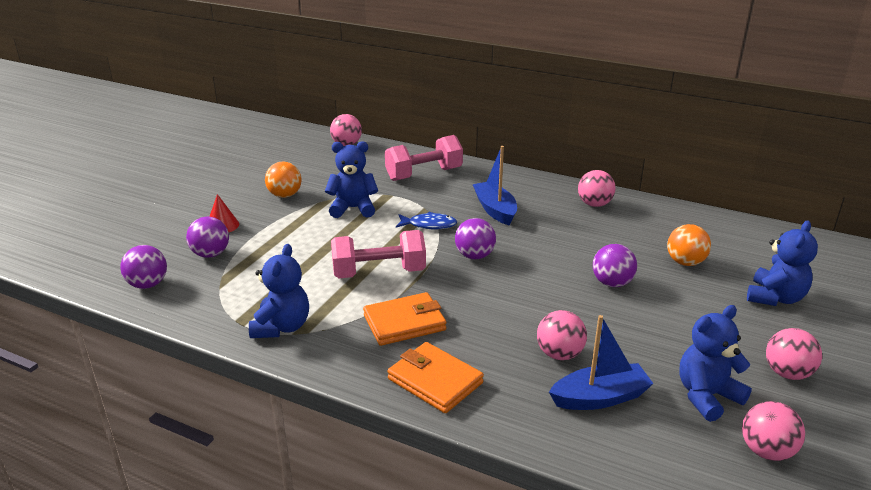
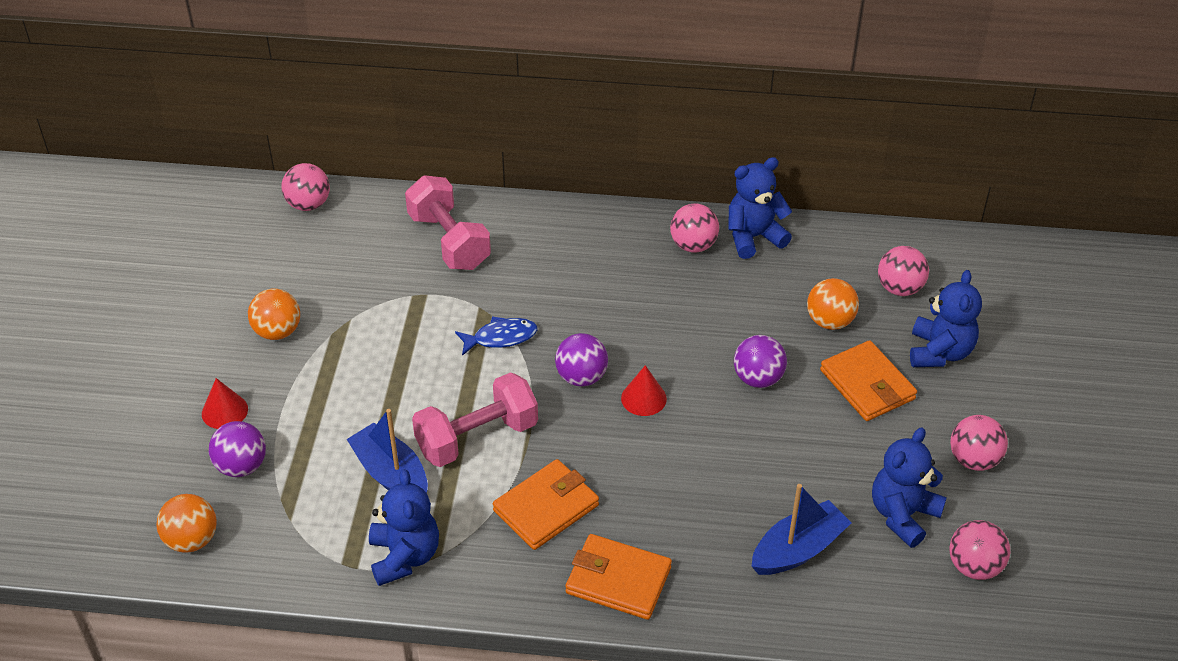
camera: 20 degrees left, 15 degrees up
(148, 284) = (192, 540): purple ball -> orange ball
(353, 208) = (386, 333): blue teddy bear -> blue teddy bear (753, 237)
(424, 174) = (449, 241): pink dumbbell -> pink dumbbell turned 75 degrees counterclockwise
(495, 210) = (573, 288): blue boat -> blue boat (391, 474)
(515, 276) = (643, 398): none -> red cone
(559, 354) = (736, 503): pink ball -> pink ball (899, 288)
(703, 305) = (867, 385): none -> orange wallet

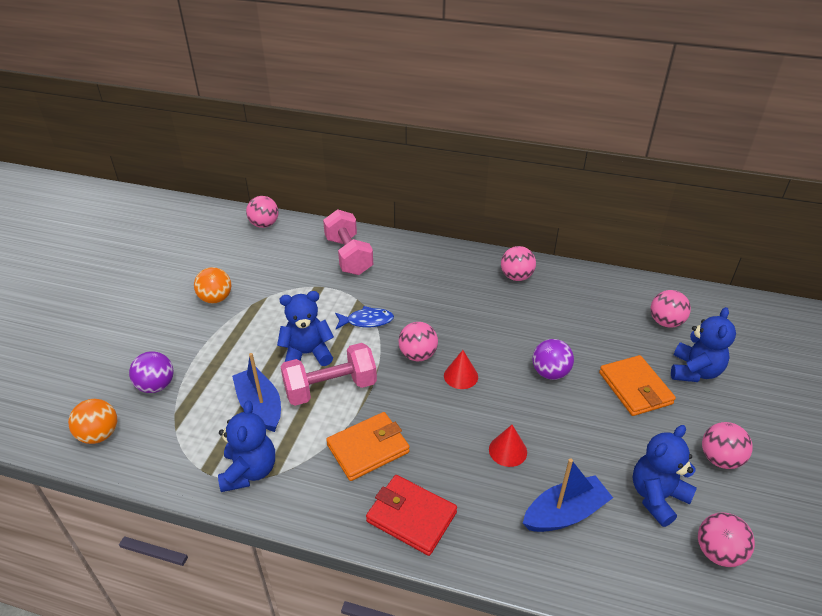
camera: 10 degrees right, 5 degrees down
(224, 411) = (160, 346): red cone -> red cone (508, 450)
(581, 377) = (418, 355): purple ball -> pink ball
(618, 580) = (411, 517): orange wallet -> red wallet
(753, 237) = (560, 276): blue teddy bear -> blue teddy bear (307, 354)
(830, 321) = (610, 339): orange ball -> none

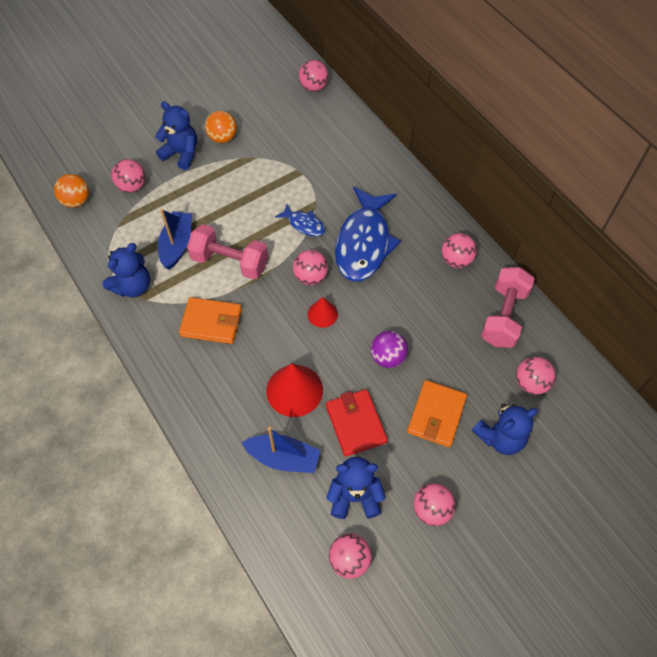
camera: 40 degrees right, 20 degrees up
(156, 386) = (132, 186): purple ball -> pink ball
(307, 354) = (240, 224): blue teddy bear -> blue teddy bear (181, 154)
(348, 256) = (347, 156): pink dumbbell -> pink dumbbell (503, 316)
(411, 517) = (192, 386): red wallet -> red wallet (356, 424)
(433, 305) = (364, 243): none -> blue fish
(508, 450) = (294, 390): red cone -> red cone, size x1.76

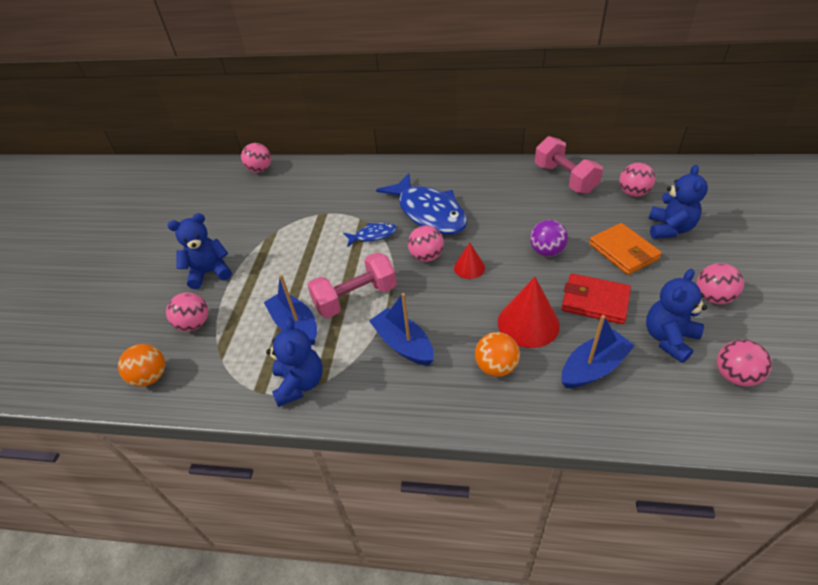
camera: 45 degrees left, 15 degrees down
(211, 322) = (403, 344): orange wallet -> blue boat
(223, 137) = (231, 239): orange ball -> orange ball (496, 367)
(456, 260) = (495, 177): pink ball -> none

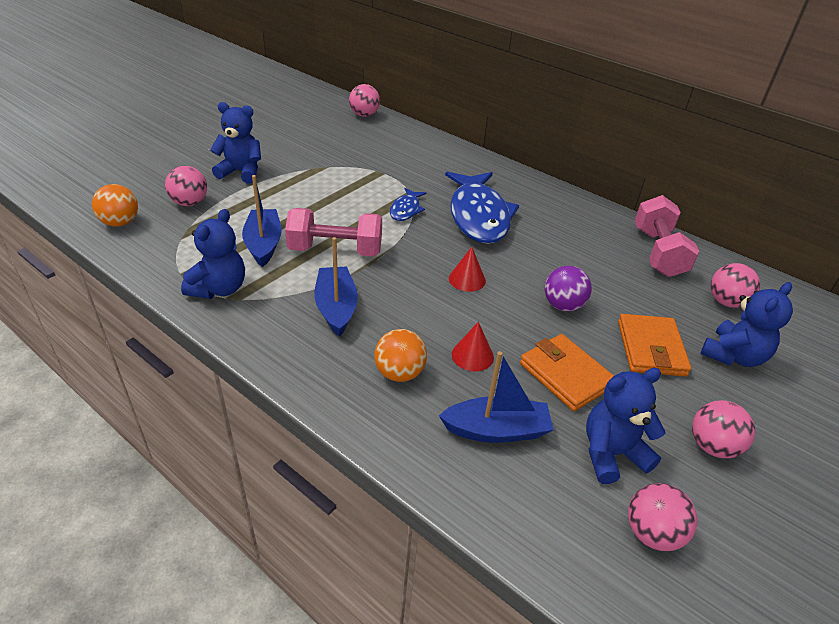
camera: 25 degrees right, 5 degrees down
(373, 235) = (406, 210): blue fish -> blue fish turned 90 degrees clockwise
(426, 256) = (436, 250): pink ball -> none
(528, 323) = (472, 355): red cone -> red cone, size x0.57
(595, 301) = (565, 375): red wallet -> orange wallet

